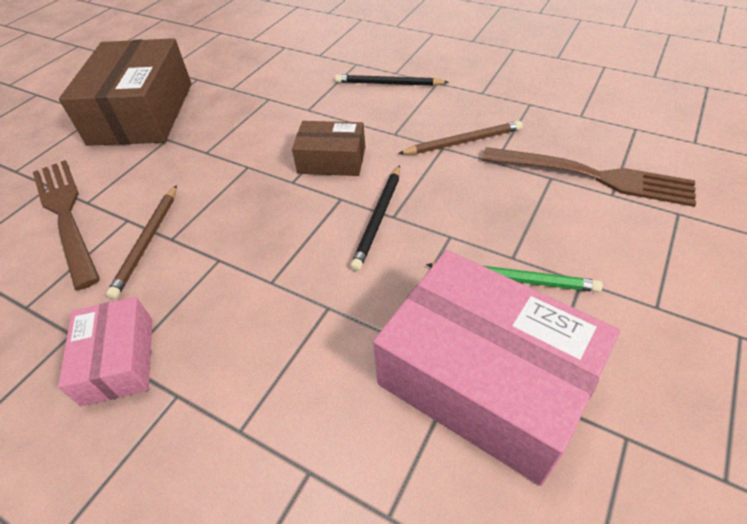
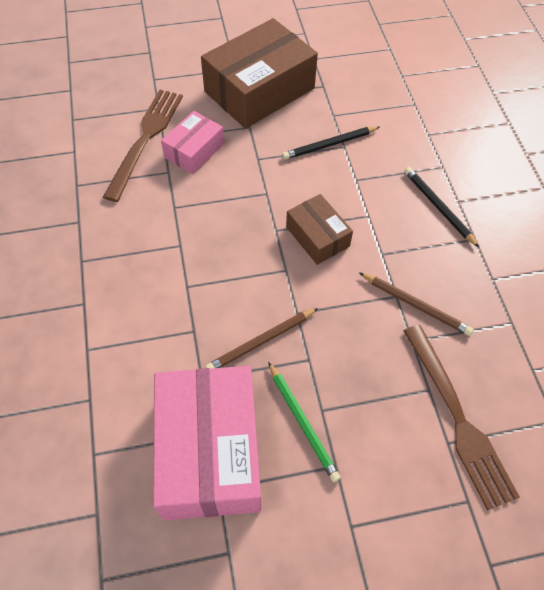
camera: 45 degrees right, 10 degrees up
(118, 360) = (81, 259): pink box -> pink box (194, 150)
(148, 242) = (162, 198): brown pencil -> brown pencil (261, 342)
(379, 218) = (288, 306): black pencil -> black pencil (329, 145)

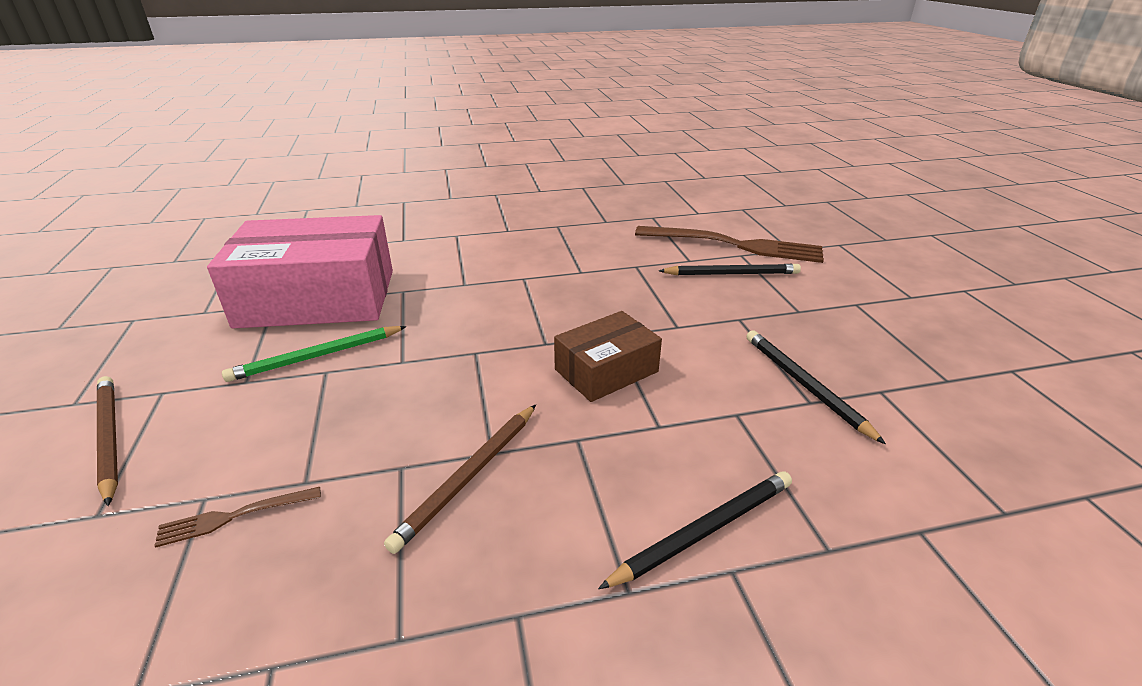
camera: 90 degrees right, 25 degrees down
(194, 150) = (731, 274): pink box -> black pencil
(259, 90) = (883, 317): brown box -> none
(261, 342) = (439, 326): brown pencil -> brown pencil (108, 438)
(459, 420) = (233, 517): brown fork -> brown fork, size x0.44

